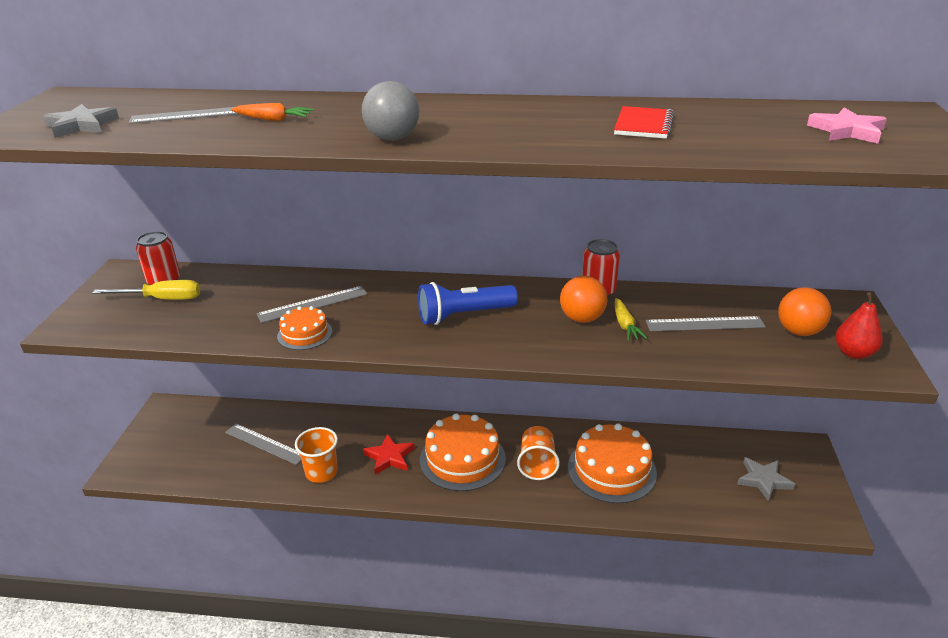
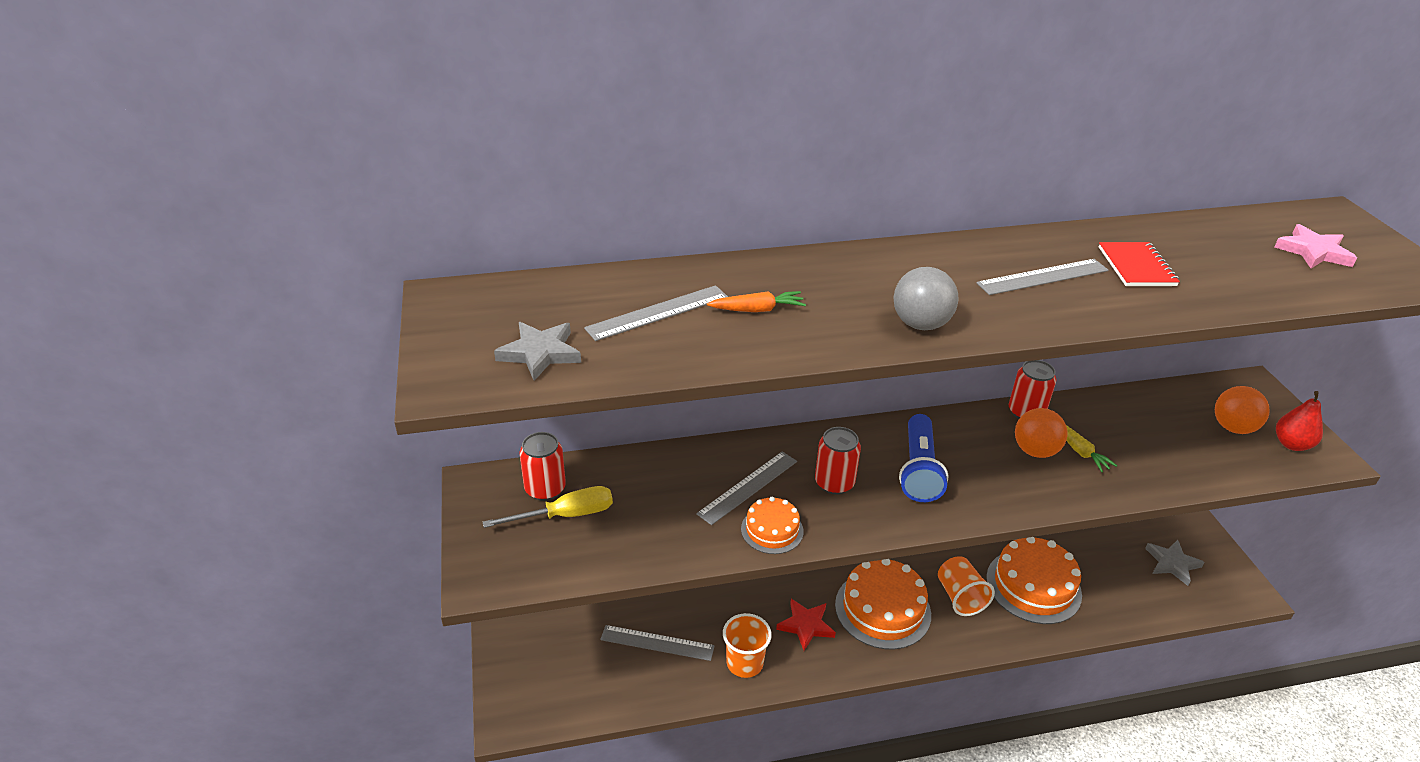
camera: 20 degrees left, 5 degrees up
(384, 312) = (834, 483): none -> red can
(464, 315) = (918, 470): blue flashlight -> blue flashlight turned 45 degrees counterclockwise
(704, 324) = (1149, 435): grey ruler -> grey ruler (1042, 277)

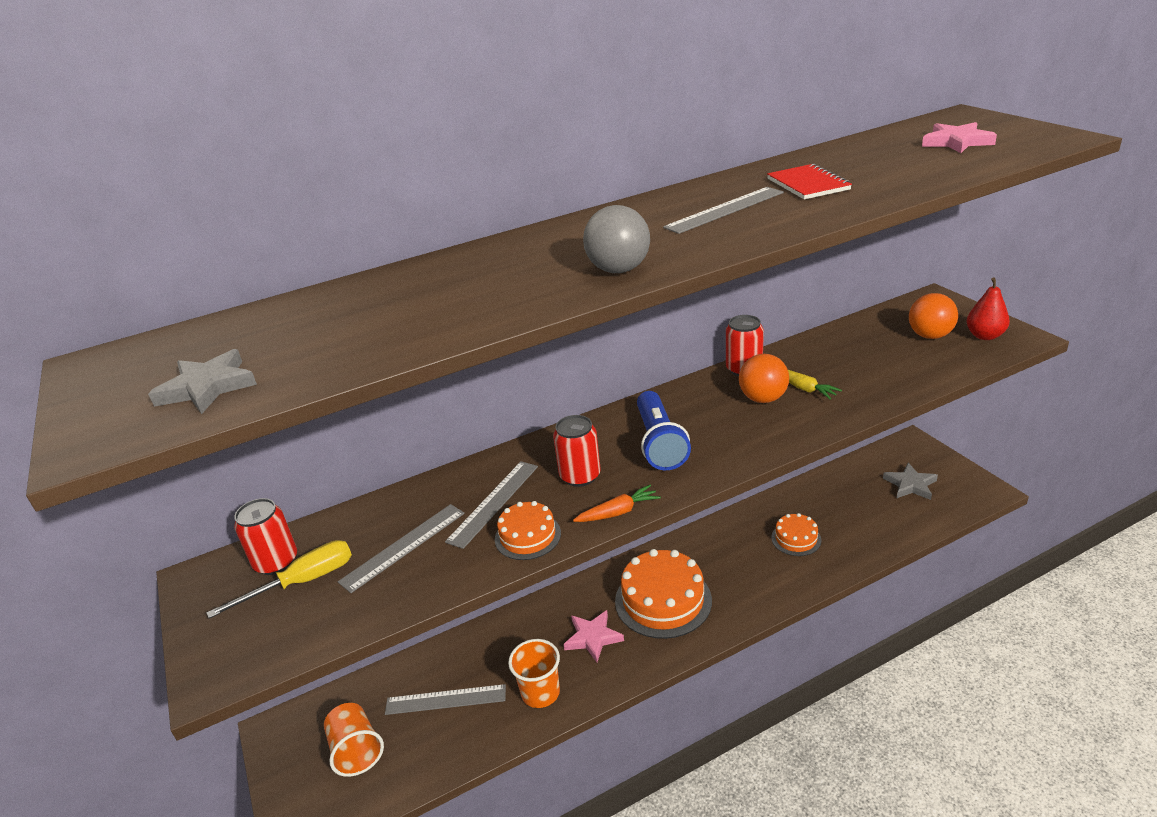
camera: 10 degrees left, 5 degrees down
(658, 313) = (339, 322): grey ruler -> grey ruler (404, 547)
(757, 310) = (447, 296): orange carrot -> orange carrot (618, 512)
(806, 626) = (593, 638): red star -> pink star
(960, 597) = (732, 568): orange cup -> orange cup (356, 751)
(1033, 586) = (796, 539): orange cake -> orange cake, size x0.54

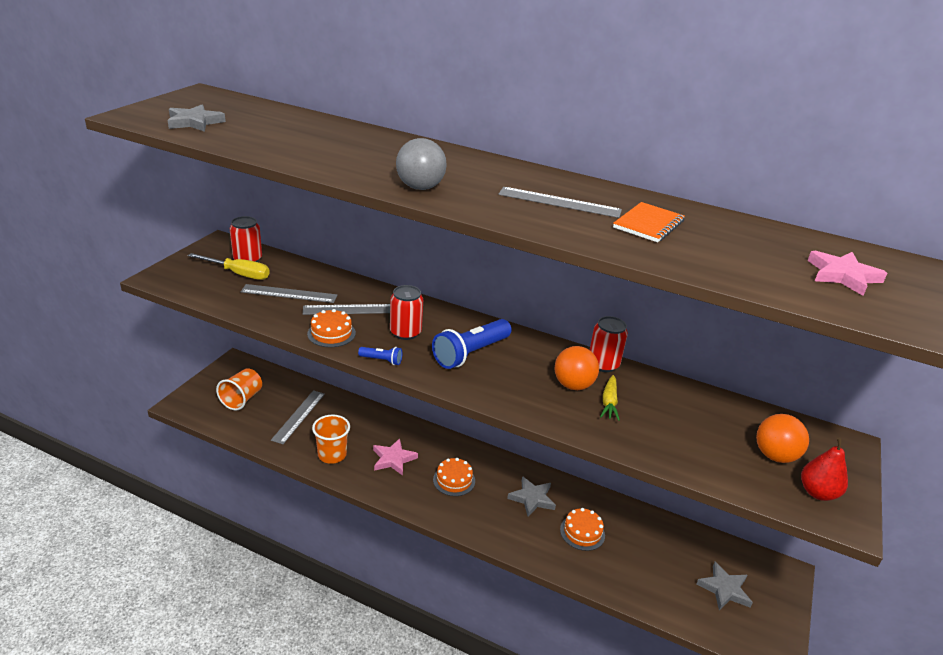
camera: 45 degrees right, 0 degrees up
(445, 699) = (299, 416): grey ruler -> grey ruler turned 60 degrees clockwise
(618, 512) = (382, 360): orange carrot -> blue flashlight
(663, 600) = (454, 480): orange cake -> orange cake, size x0.54
(730, 552) = (532, 498): none -> grey star
(807, 184) = (648, 224): red notebook -> orange notebook

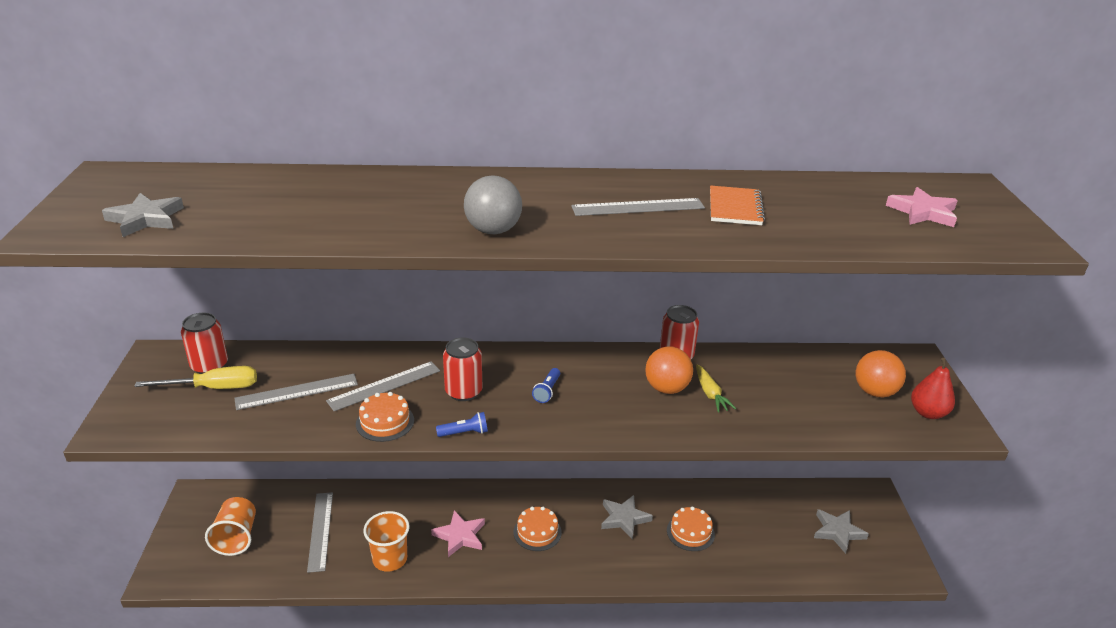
camera: 25 degrees left, 0 degrees up
(470, 353) = (547, 391): blue flashlight -> blue flashlight, size x0.47

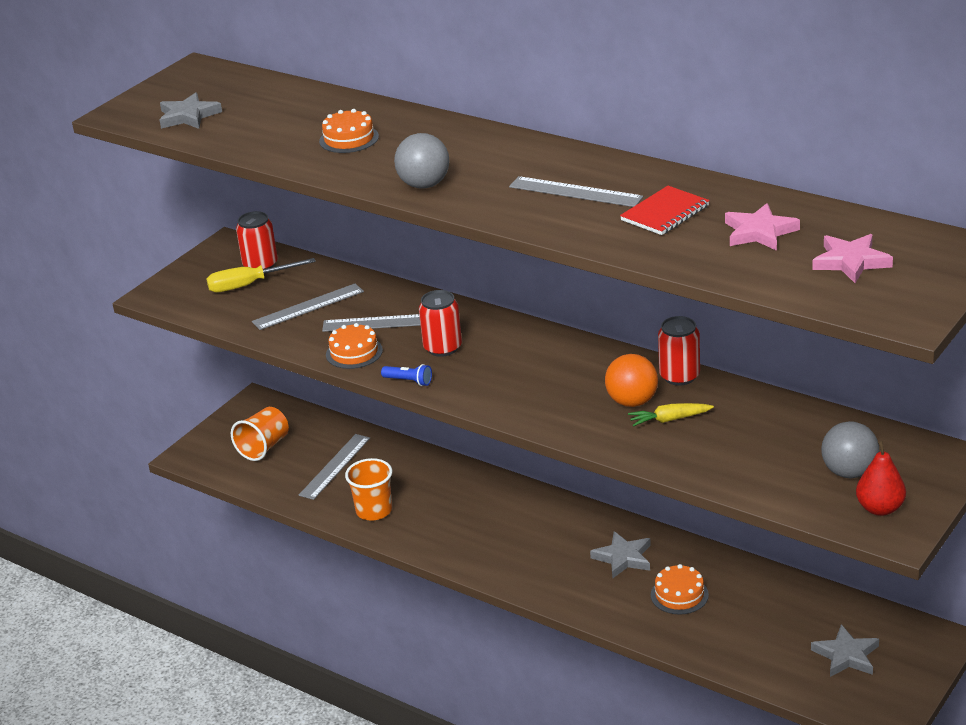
camera: 40 degrees right, 0 degrees up
(214, 388) = (249, 285): yellow screwdriver -> yellow screwdriver turned 135 degrees clockwise
(297, 392) = (308, 307): grey ruler -> grey ruler turned 45 degrees counterclockwise
(460, 536) = (451, 515): pink star -> pink star (759, 232)
(537, 532) = (525, 538): orange cake -> orange cake (349, 139)
(547, 391) = (516, 370): blue flashlight -> none
(710, 394) = (669, 419): yellow carrot -> yellow carrot turned 60 degrees clockwise
(735, 208) = (665, 213): orange notebook -> red notebook
(875, 392) = (849, 472): orange ball -> grey ball

